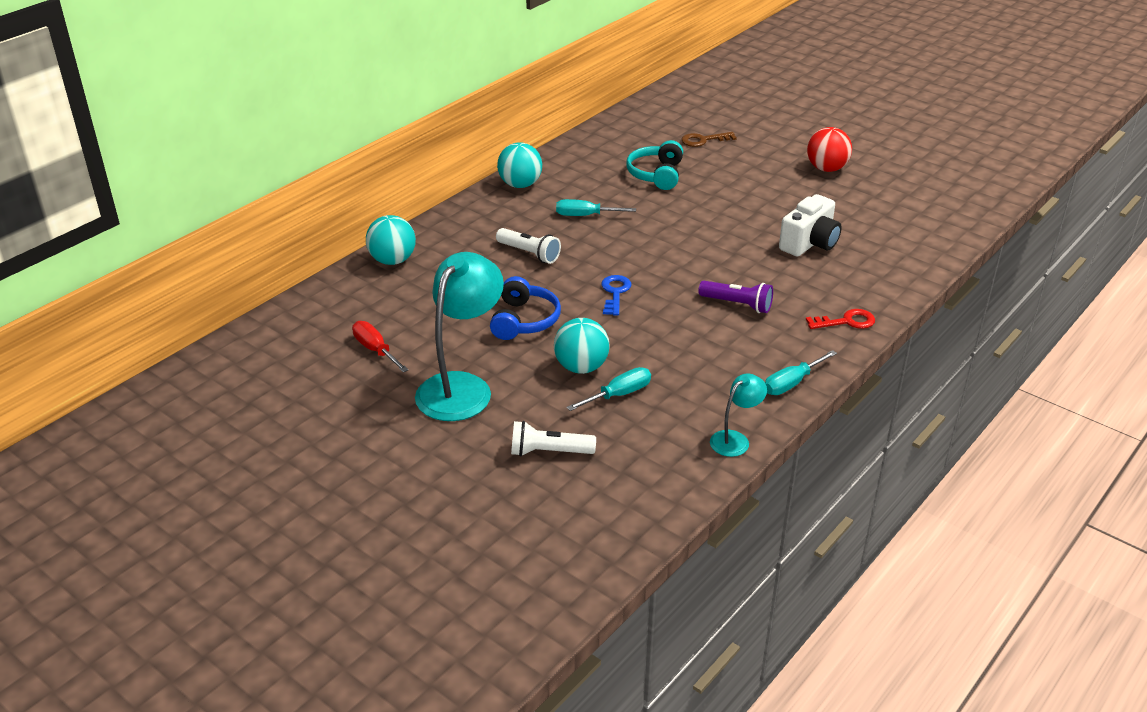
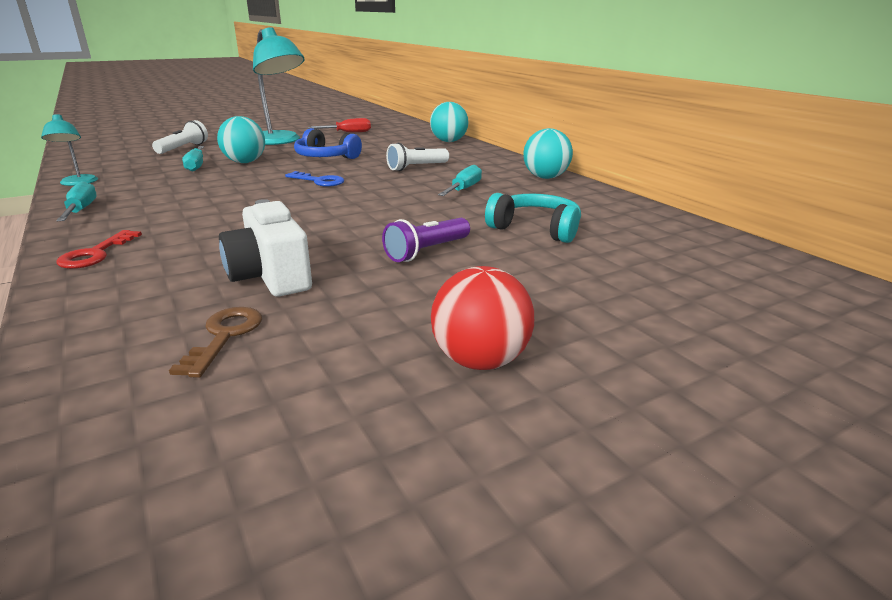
camera: 110 degrees right, 10 degrees down
(703, 140) = (637, 275): brown key -> brown key (224, 336)
(737, 304) = (224, 215): purple flashlight -> purple flashlight (427, 251)

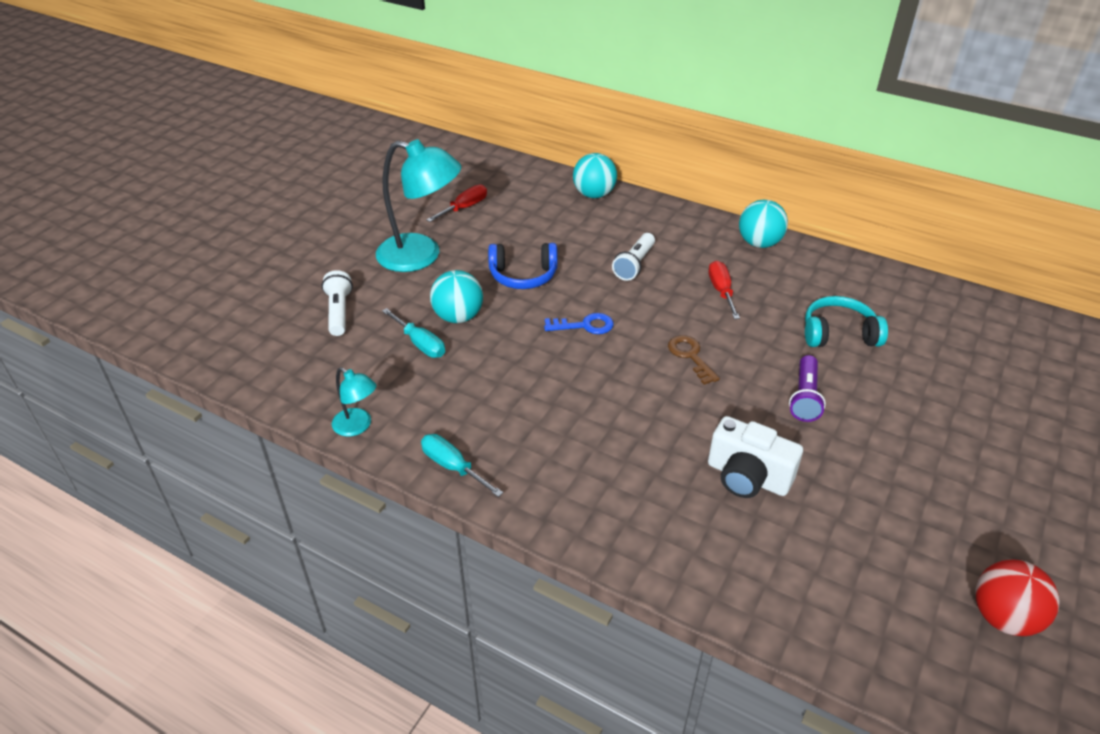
camera: 30 degrees left, 15 degrees up
(96, 254) = (581, 515): red key -> none
(224, 336) = (807, 546): brown key -> brown key (690, 356)
(464, 189) = (721, 291): turquoise screwdriver -> red screwdriver
(480, 360) = (957, 492): red ball -> red ball (1003, 617)

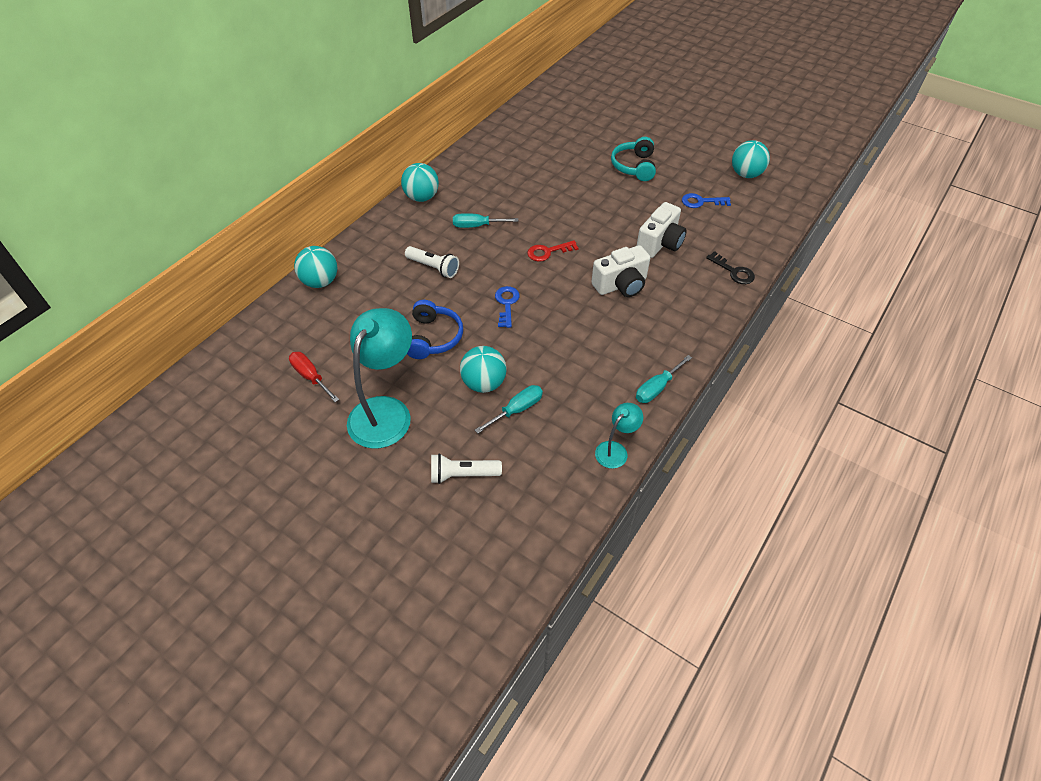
camera: 85 degrees left, 10 degrees up
(642, 431) = (621, 285): none -> white camera
(690, 356) = (548, 252): brown key -> red key
(707, 573) = (733, 271): none -> black key
(721, 291) = (477, 226): red screwdriver -> turquoise screwdriver
(805, 397) = (592, 207): purple flashlight -> none
(838, 334) = (532, 181): turquoise headphones -> turquoise headphones (634, 166)
(880, 537) = (701, 202): none -> blue key
(1003, 617) = (746, 174): red ball -> turquoise ball

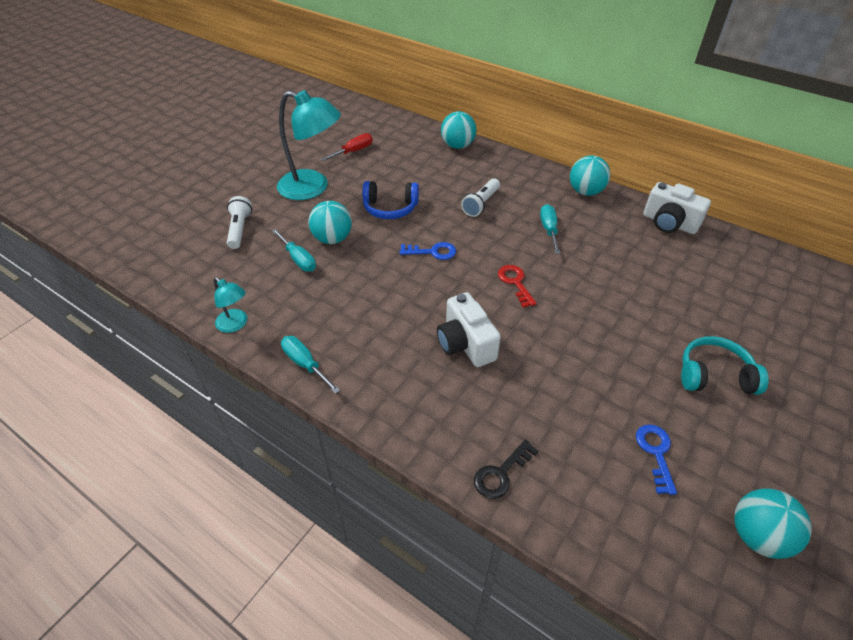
camera: 90 degrees right, 5 degrees down
(660, 243) = (548, 390): white camera -> white camera (669, 223)

